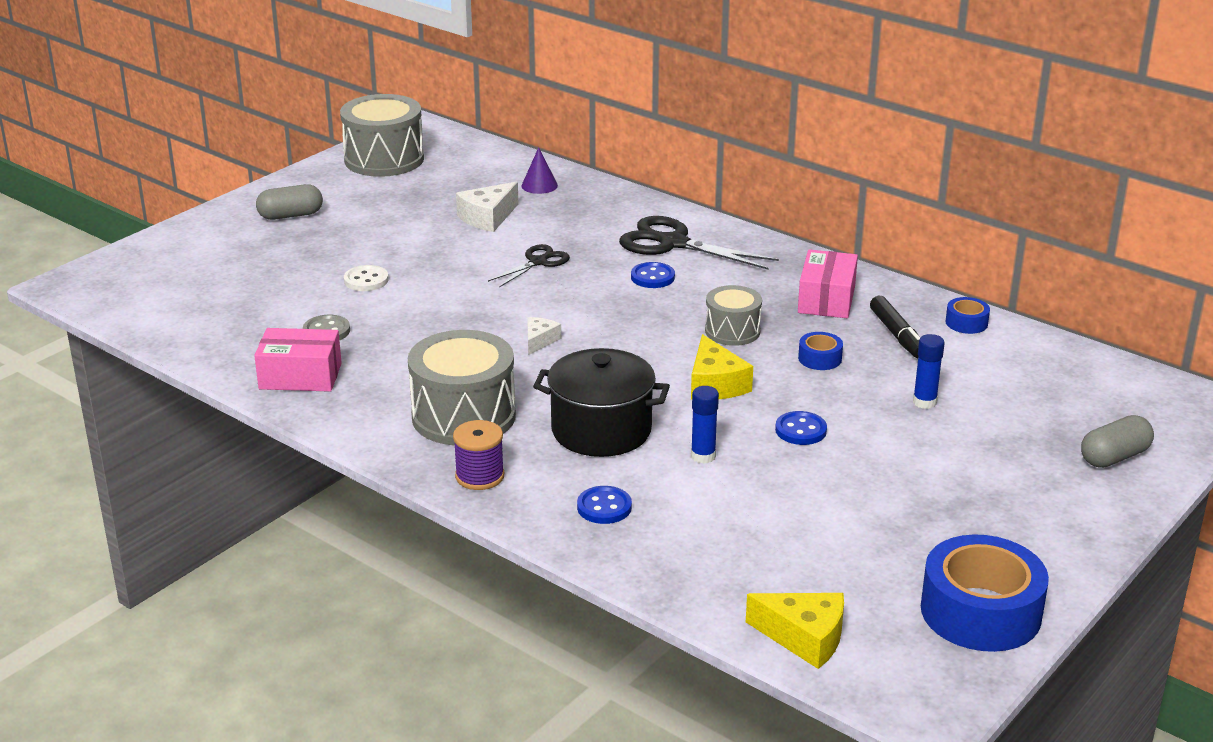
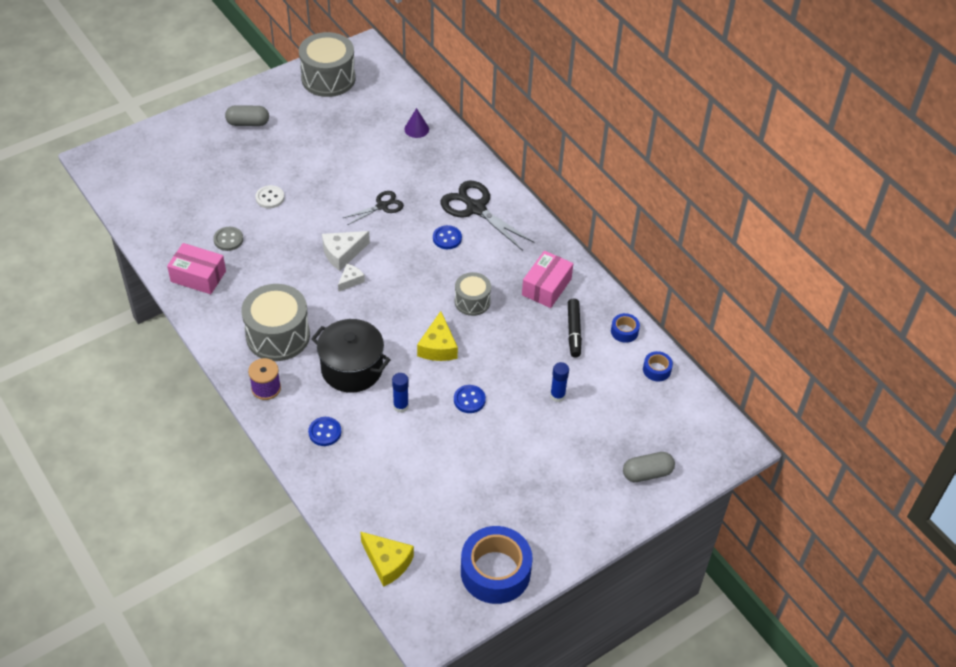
camera: 15 degrees right, 20 degrees up
(488, 217) = (369, 154): white cheese -> white cheese (342, 253)
(819, 358) = (513, 340): blue tape -> blue tape (656, 370)

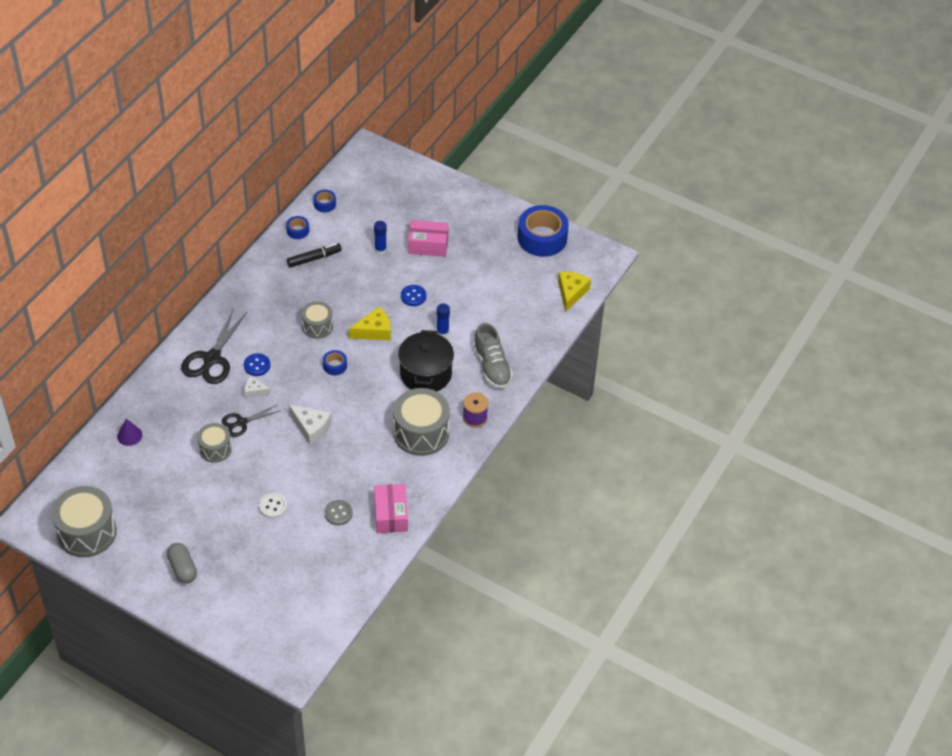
camera: 115 degrees left, 0 degrees up
(325, 432) = (492, 366): blue button -> grey shoe
(350, 280) = (338, 410): white cheese -> white cheese (255, 391)
(363, 179) = (215, 449): none -> grey drum
(382, 206) = (242, 422): black scissors -> black scissors turned 60 degrees counterclockwise
(410, 297) = (335, 366): none -> blue tape
(546, 287) = (277, 287): pink box -> pink box (428, 245)
(647, 473) = (419, 186): grey capsule -> none

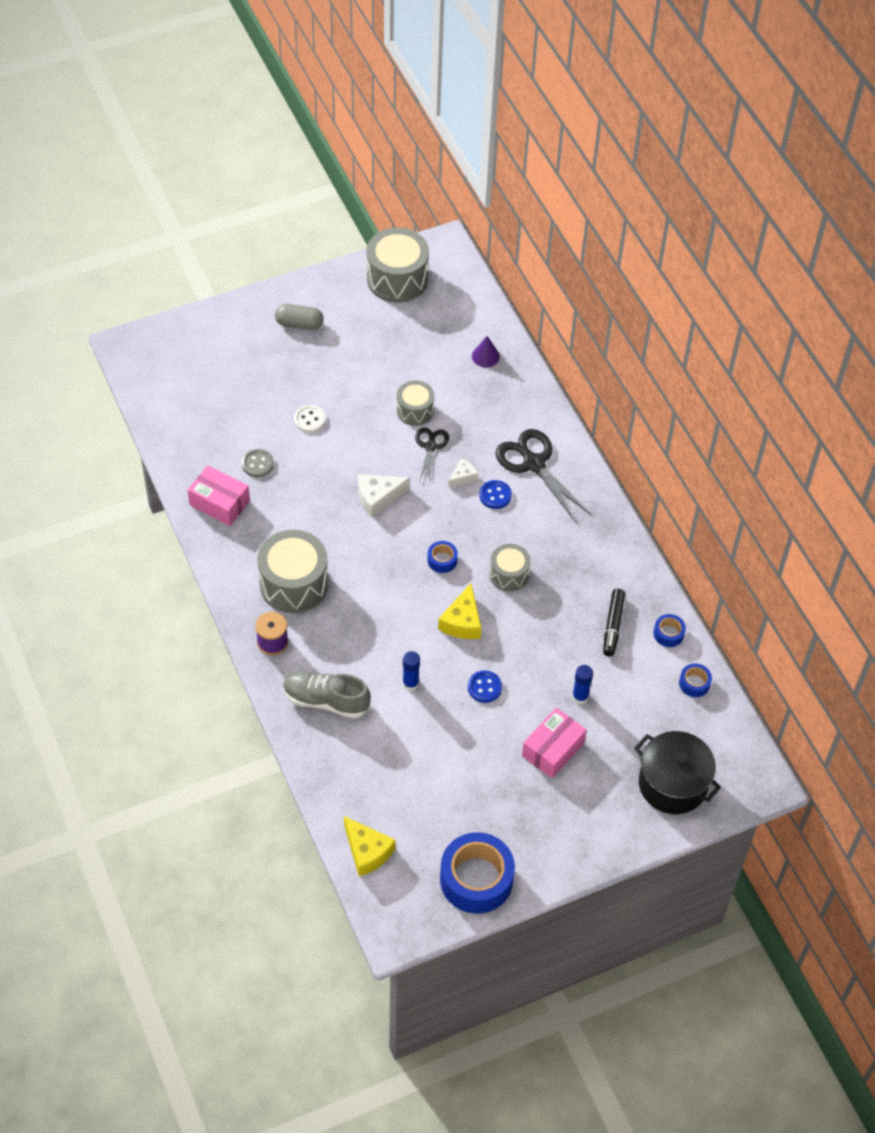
camera: 125 degrees right, 5 degrees up
(425, 374) = (366, 633): black pot -> black pot (672, 784)

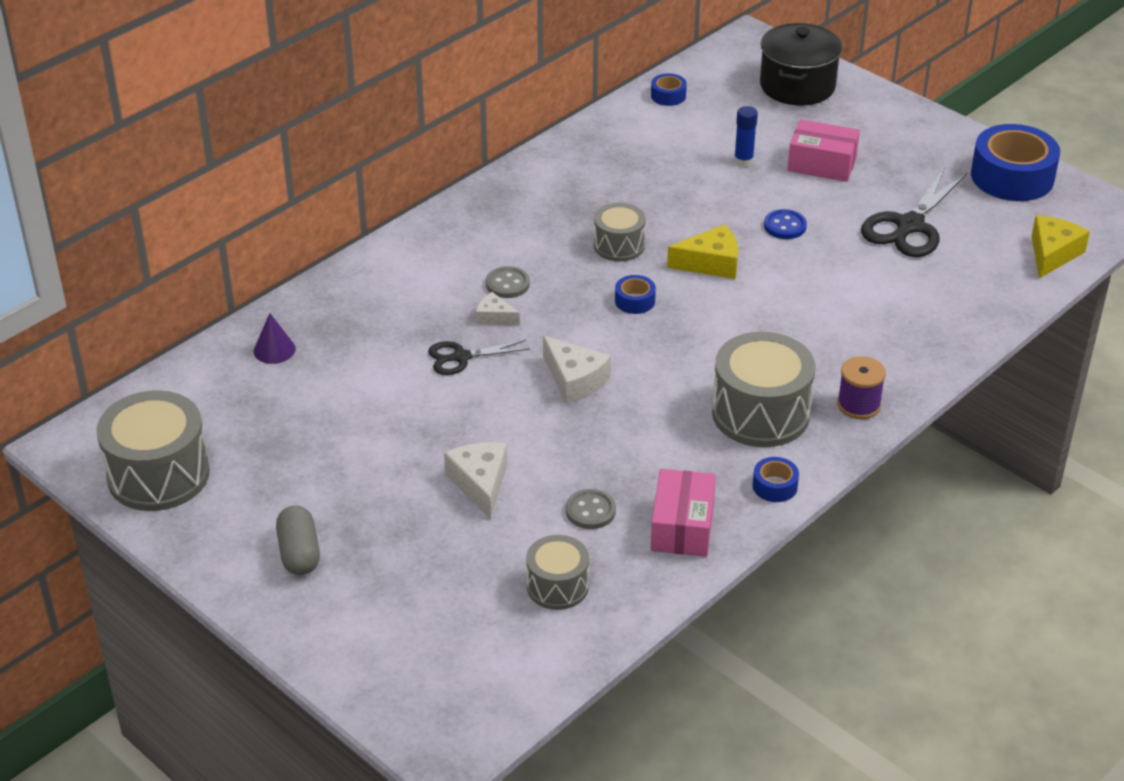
camera: 110 degrees left, 15 degrees down
(309, 420) = (480, 483): white button -> white cheese
(326, 700) = (900, 336): grey shoe -> none
(410, 683) = (824, 279): blue glue stick -> none
(415, 410) = (407, 388): grey drum -> grey drum (557, 586)
(495, 495) = (507, 284): blue button -> grey button
(534, 464) = (438, 266): black scissors -> black scissors (910, 226)
(613, 625) = (635, 159): black marker -> none
(668, 634) = (618, 122): blue tape -> blue tape (775, 486)

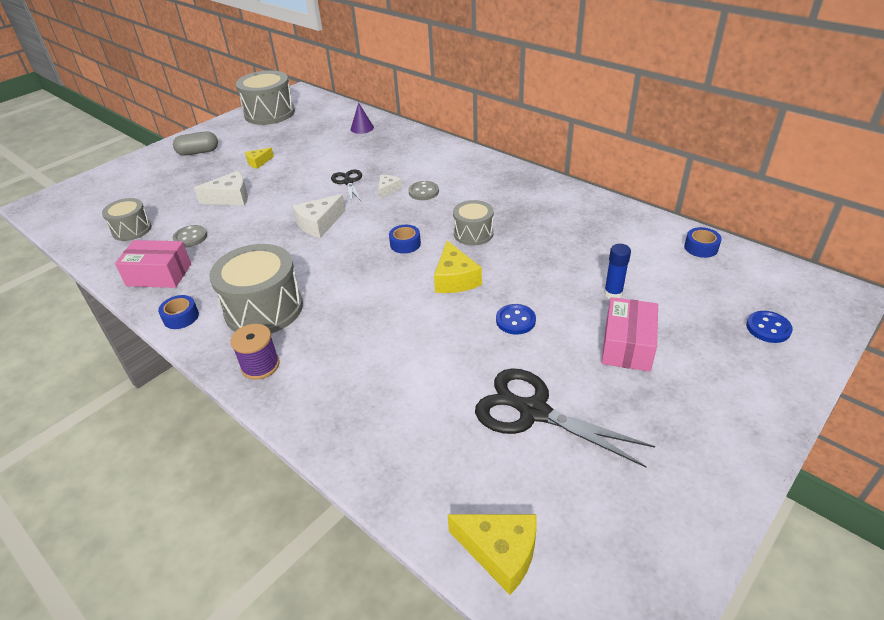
camera: 90 degrees right, 0 degrees up
(365, 466) = (258, 162): none -> yellow cheese
(797, 86) = (768, 328): black pot -> blue button
(1012, 177) = (663, 521): blue tape -> none

